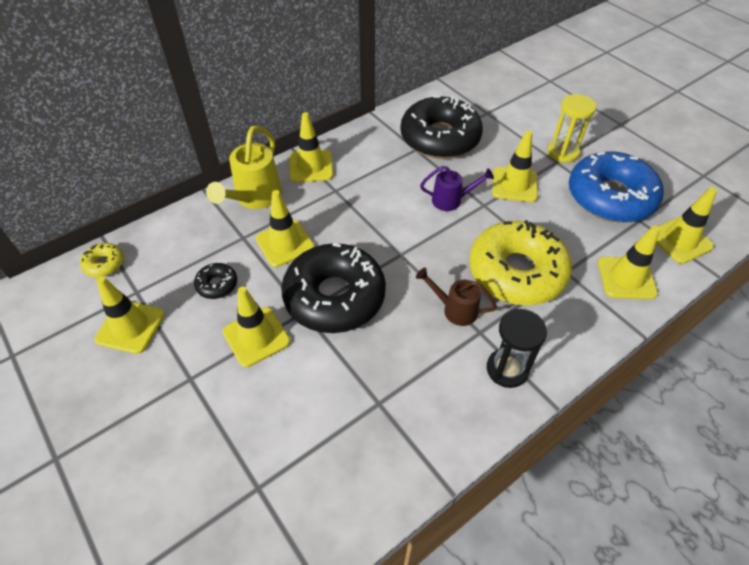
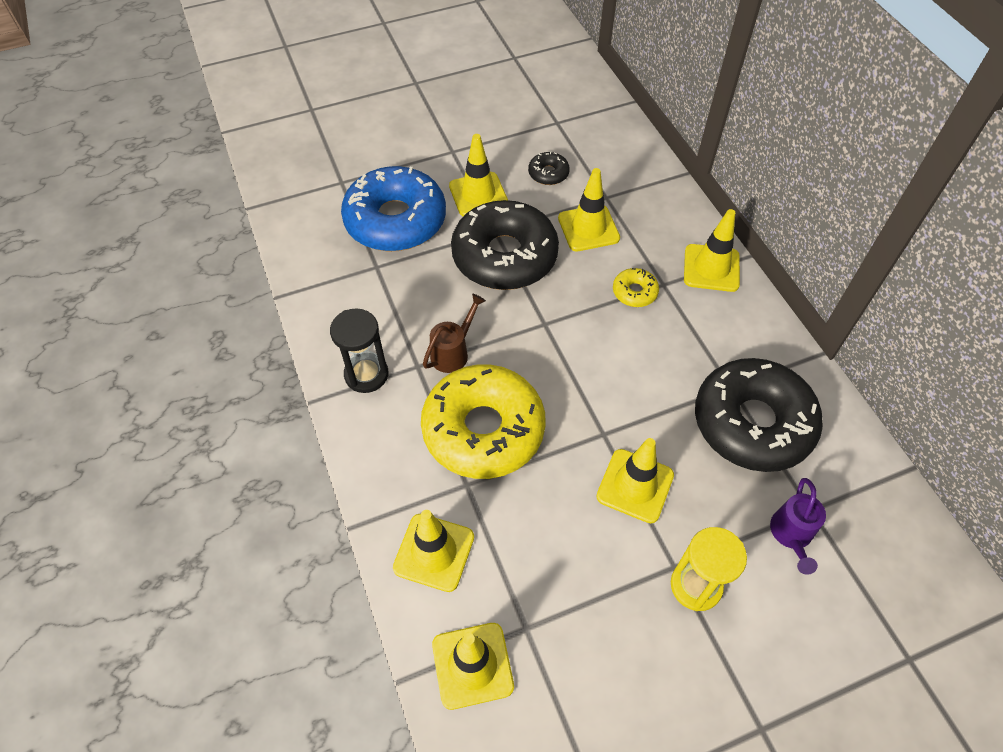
camera: 105 degrees right, 5 degrees up
(104, 264) = (597, 103): yellow donut -> yellow donut (634, 292)
(130, 327) = (518, 118): yellow traffic cone -> none
(255, 197) = (665, 212): yellow watering can -> none
(451, 200) = (620, 398): purple watering can -> purple watering can (791, 535)
(610, 197) = (582, 609): blue donut -> blue donut (395, 220)

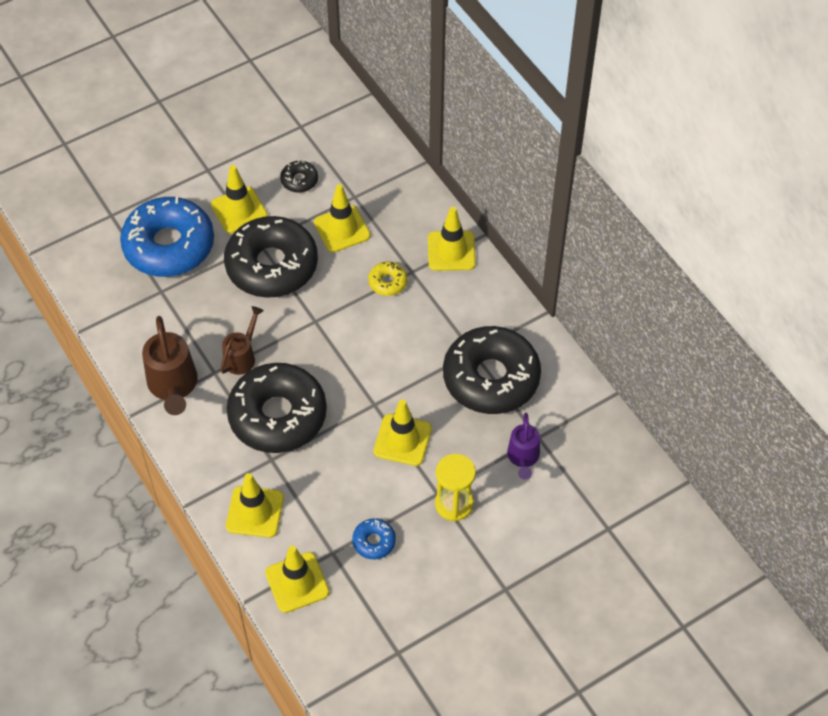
camera: 10 degrees left, 0 degrees up
(366, 374) = (173, 386): black hourglass -> brown watering can
(483, 429) = (277, 415): yellow donut -> black donut
(583, 622) = (374, 542): none -> blue donut

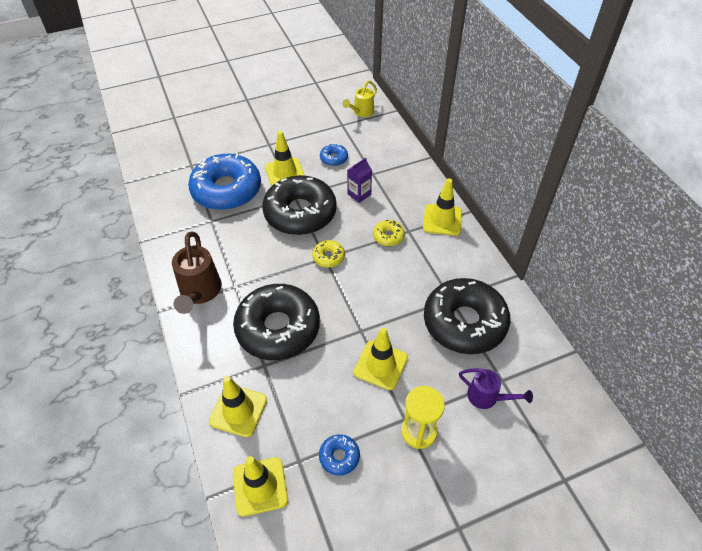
camera: 10 degrees right, 5 degrees down
(242, 357) = (260, 277): brown watering can -> none
(299, 180) = (334, 158): black donut -> blue donut
(319, 319) = (328, 257): none -> yellow donut
(323, 102) = (361, 112): none -> yellow watering can
(342, 229) = (359, 194): yellow traffic cone -> purple carton
(523, 457) = (487, 397): purple watering can -> purple watering can turned 75 degrees counterclockwise

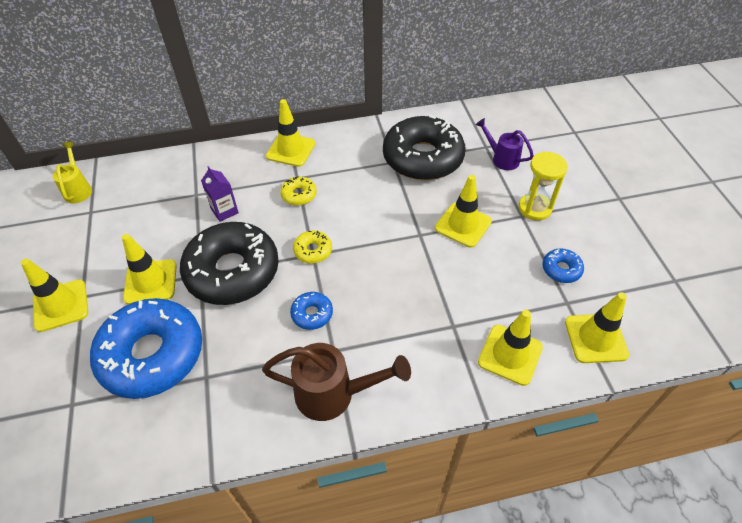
camera: 80 degrees left, 0 degrees up
(260, 137) = (61, 305): none -> yellow traffic cone
(278, 328) = (405, 308): black donut -> none
(334, 158) = (150, 227): blue donut -> blue donut (312, 314)
(361, 112) = (78, 189): yellow watering can -> yellow watering can turned 150 degrees counterclockwise
(487, 397) = (502, 159): purple watering can -> purple watering can turned 90 degrees counterclockwise

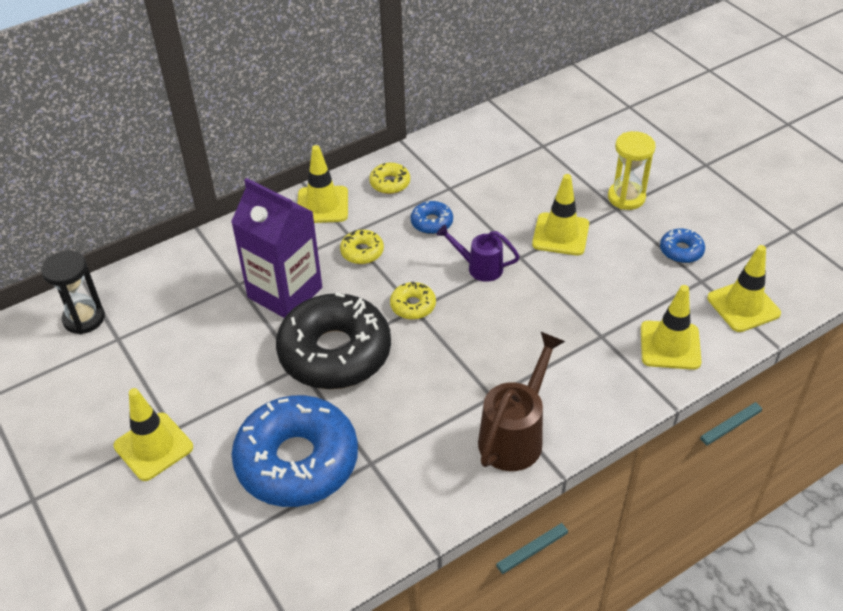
camera: 20 degrees left, 5 degrees down
(78, 189) = (84, 318): yellow watering can -> black hourglass
(150, 282) = (246, 391): yellow traffic cone -> none
(224, 211) = (285, 292): purple carton -> purple carton, size x2.09
(312, 314) = (449, 368): blue donut -> blue donut (432, 222)
(333, 394) = (515, 436): brown watering can -> brown watering can turned 45 degrees counterclockwise
(350, 146) = (390, 183): none -> yellow donut
(423, 158) = (480, 175): black donut -> none
(502, 159) = (567, 154): purple watering can -> purple watering can (480, 267)

